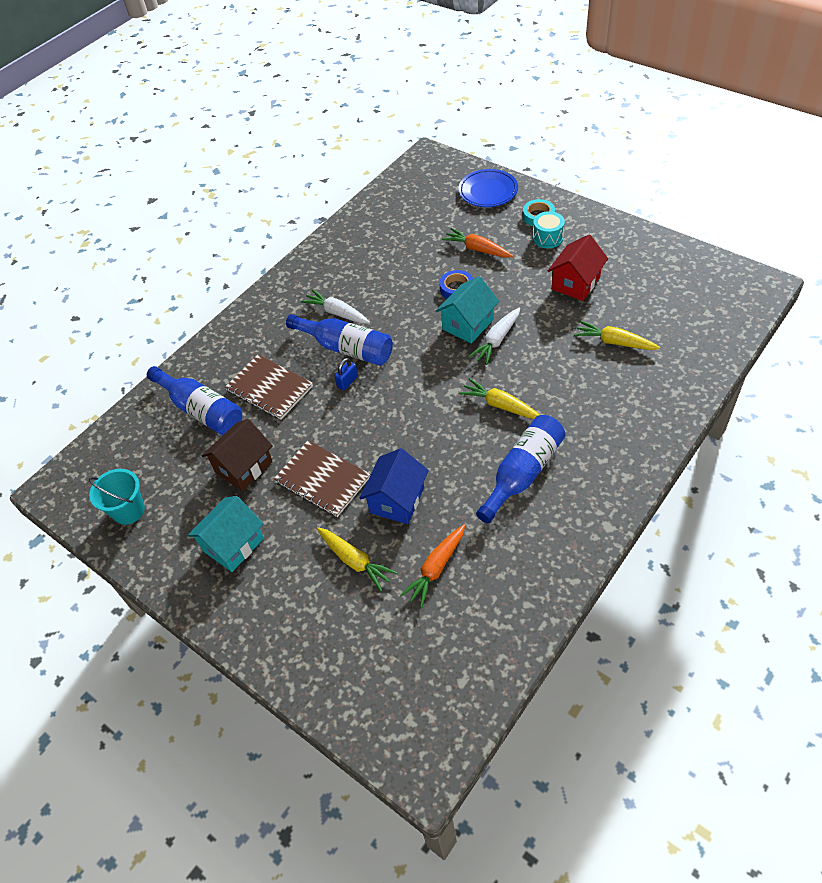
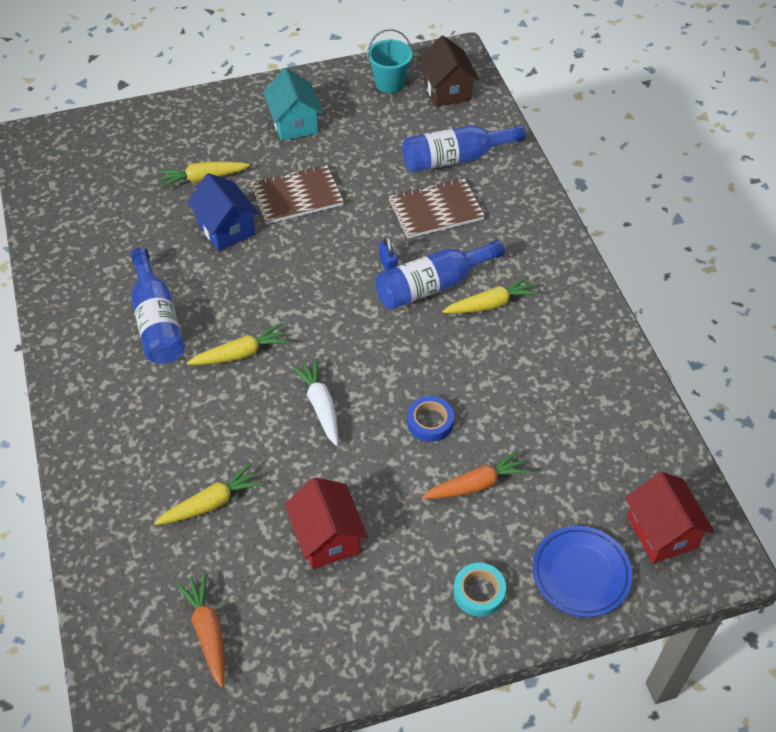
camera: 120 degrees right, 0 degrees up
(244, 467) = (362, 158): brown house -> brown house (447, 90)
(337, 313) = (491, 304): white carrot -> yellow carrot
(434, 179) = (661, 532): none -> red house
(436, 568) = (143, 217): orange carrot -> orange carrot (207, 631)
(468, 324) = (367, 397): turquoise house -> none
(547, 238) = (429, 570): turquoise drum -> none

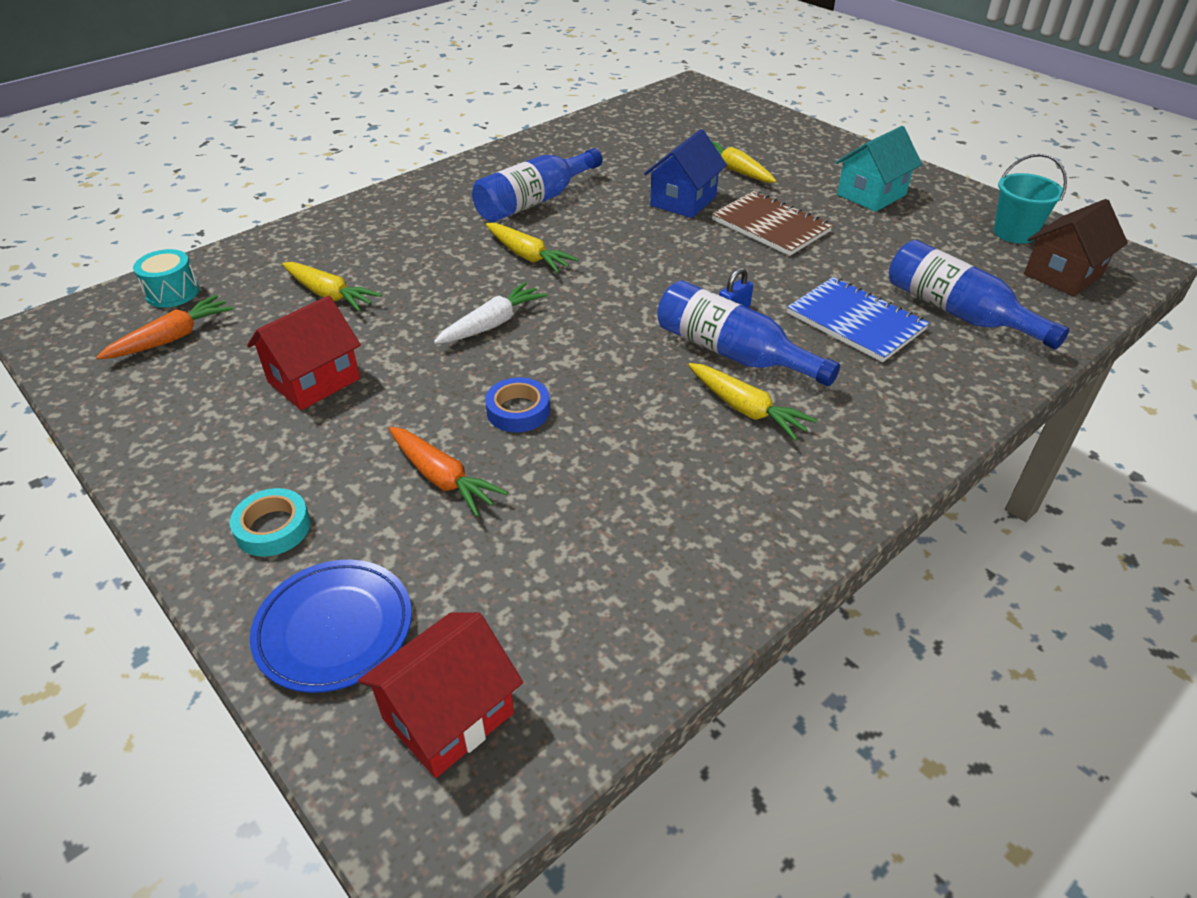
camera: 65 degrees right, 10 degrees down
(130, 624) = (172, 293): none -> turquoise drum
(436, 210) = (855, 322): brown notebook -> blue notebook

